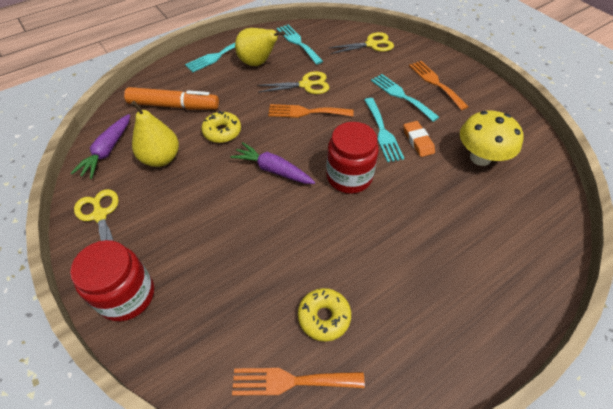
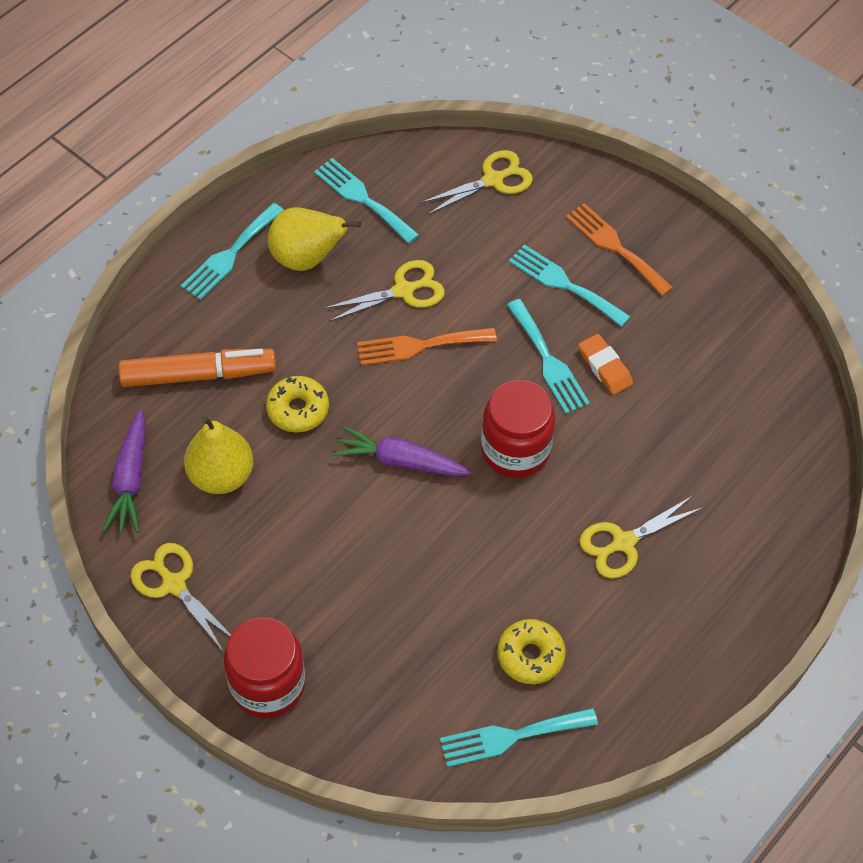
camera: 15 degrees left, 5 degrees up
(291, 381) = (511, 737): orange fork -> turquoise fork
(411, 249) = (623, 542): none -> yellow scissors
(480, 158) = (700, 379): yellow mushroom -> none

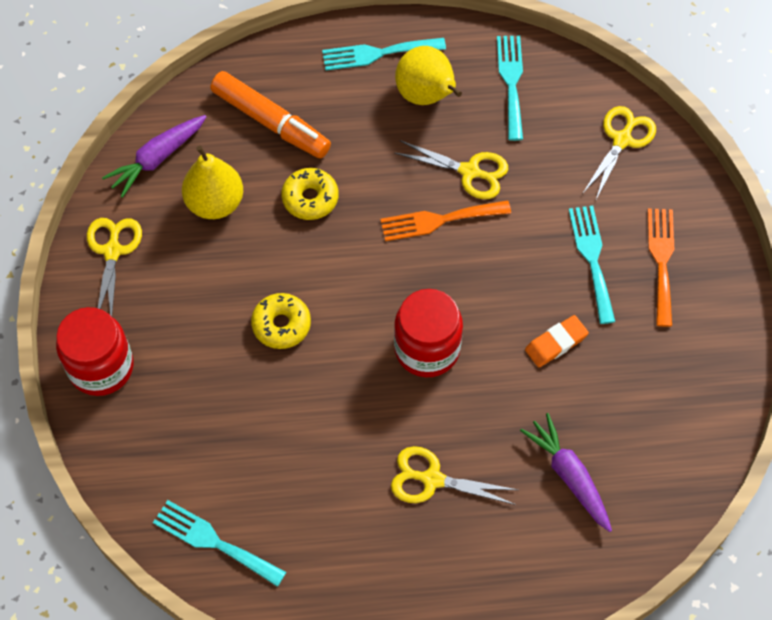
camera: 45 degrees right, 5 degrees up
(400, 461) = (340, 290): purple carrot -> purple carrot (569, 476)
(419, 346) = (439, 220): orange fork -> orange fork turned 45 degrees counterclockwise
(493, 180) = (622, 140): yellow scissors -> yellow scissors turned 75 degrees counterclockwise
(530, 655) = (284, 499): yellow donut -> yellow donut (281, 325)
(548, 361) = (519, 305): turquoise fork -> none
(605, 367) = (556, 343): orange eraser -> orange eraser turned 45 degrees clockwise

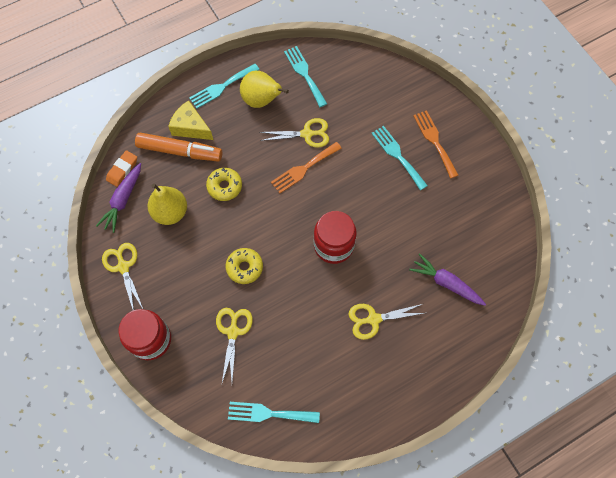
camera: 25 degrees left, 5 degrees up
(303, 94) = (191, 127): none -> yellow cheese
(556, 343) = (402, 211): orange eraser -> orange eraser (122, 170)
(622, 140) = (380, 82): yellow scissors -> yellow scissors (233, 332)

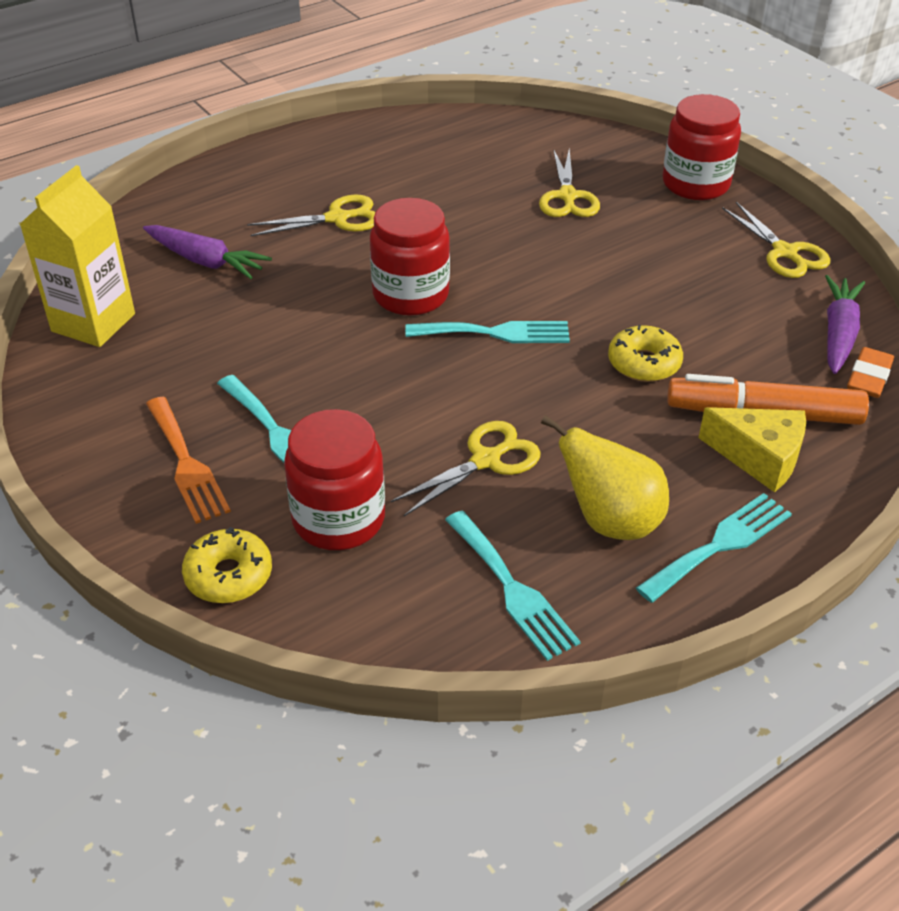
camera: 175 degrees right, 25 degrees down
(170, 212) = (736, 322): yellow pear -> none
(244, 267) = (569, 261): yellow donut -> yellow donut (229, 575)
(269, 413) = (492, 133): turquoise fork -> turquoise fork (496, 333)
(303, 169) = (484, 399): orange fork -> none
(307, 134) = (486, 460): yellow scissors -> yellow scissors turned 150 degrees clockwise
(369, 109) = (338, 519): none -> red jar
(496, 236) = (93, 322): none -> yellow carton

